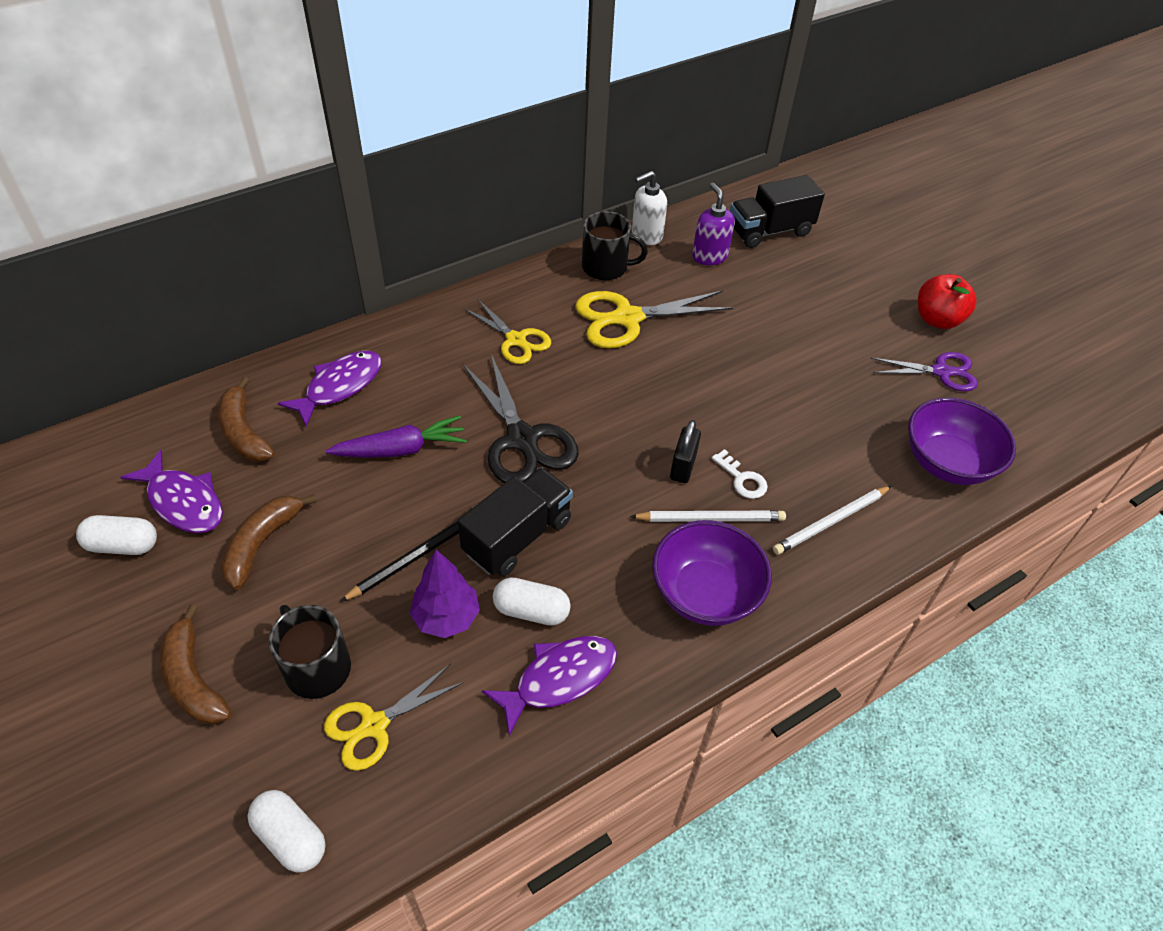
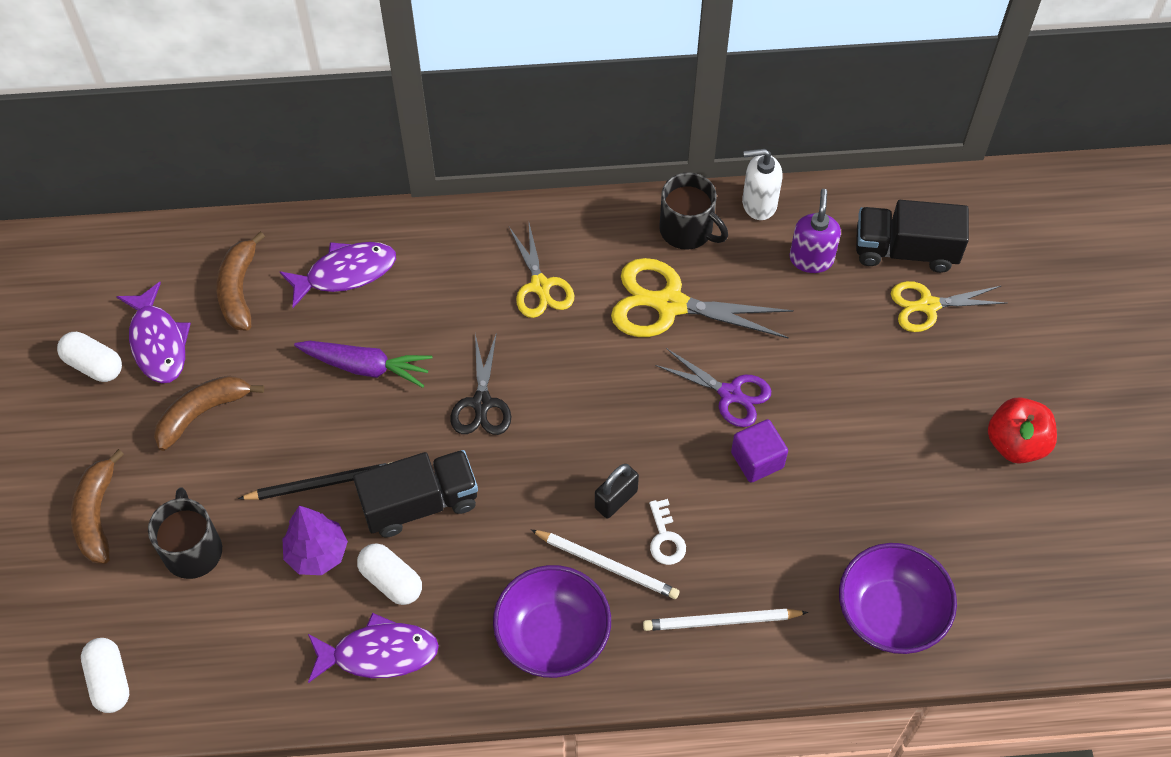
camera: 30 degrees right, 10 degrees up
(374, 725) = (212, 621): yellow scissors -> yellow scissors (928, 305)
(522, 439) = (482, 403): black scissors -> black scissors, size x0.64
(770, 397) = (757, 460): none -> purple cube
(941, 372) = (968, 509): purple scissors -> purple scissors (730, 394)

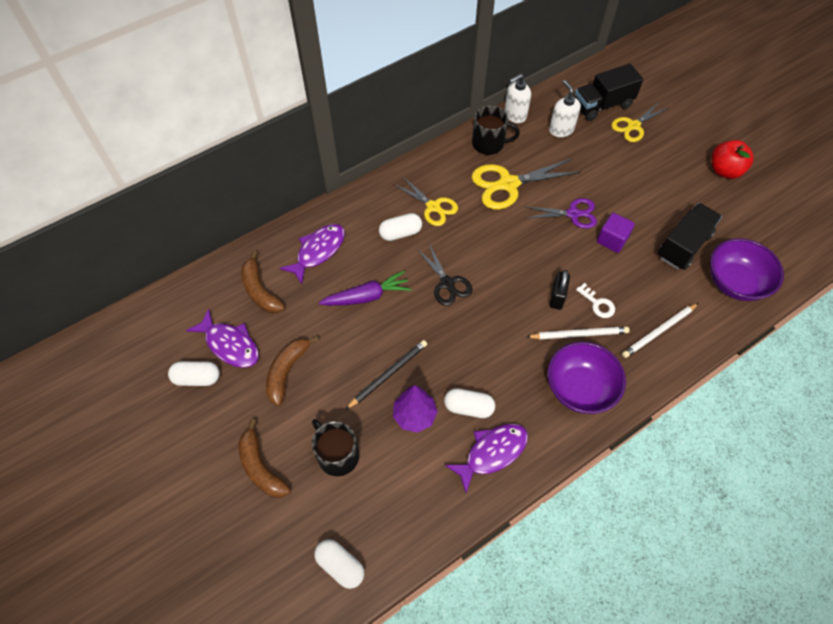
camera: 30 degrees left, 0 degrees up
(420, 503) = (453, 355): black truck -> black truck (684, 246)
(469, 301) = (400, 233): none -> white capsule
(811, 258) = (561, 129): purple soap dispenser -> white soap dispenser

